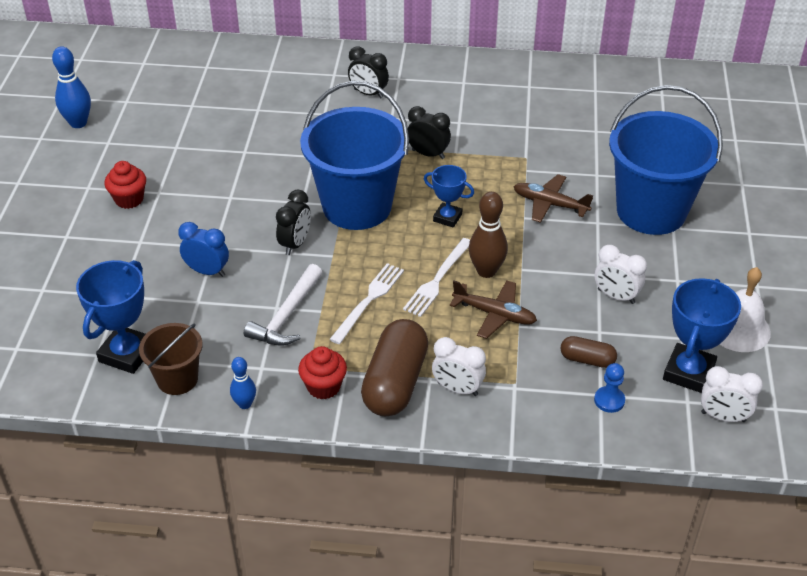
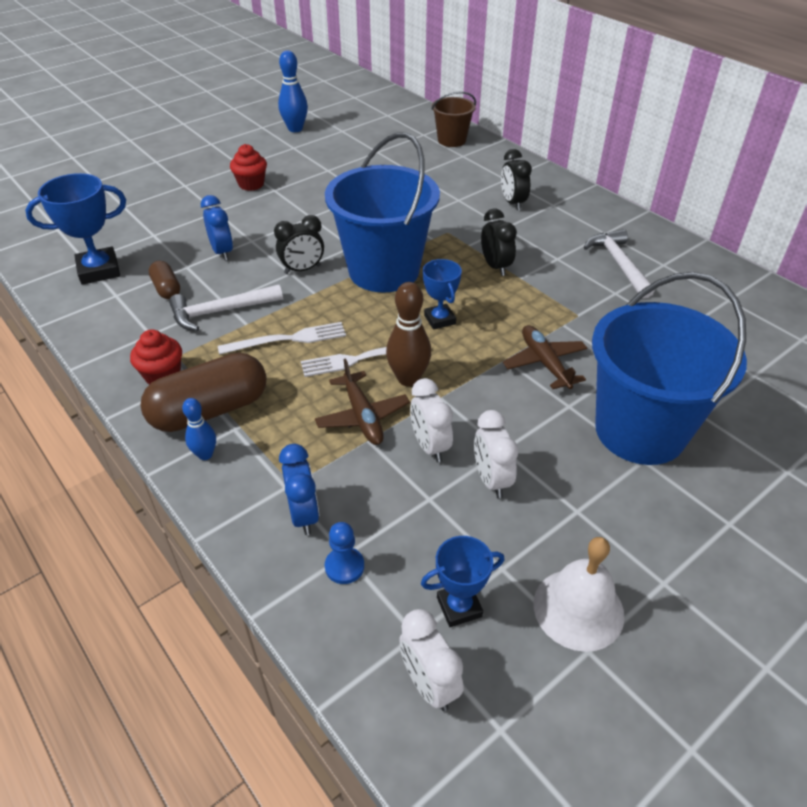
camera: 45 degrees right, 0 degrees up
(177, 379) = (96, 305): brown bucket -> brown bucket (451, 140)
(245, 404) = (102, 350): blue bowling pin -> blue bowling pin (205, 454)
(457, 389) = (243, 451): white clock -> white clock (430, 446)
(503, 103) = (618, 264): none -> white hammer
(548, 393) = (303, 515): none -> blue clock
(587, 359) = (381, 514): brown capsule -> brown capsule (166, 289)
(688, 372) = (459, 607): blue trophy -> blue trophy, size x0.61

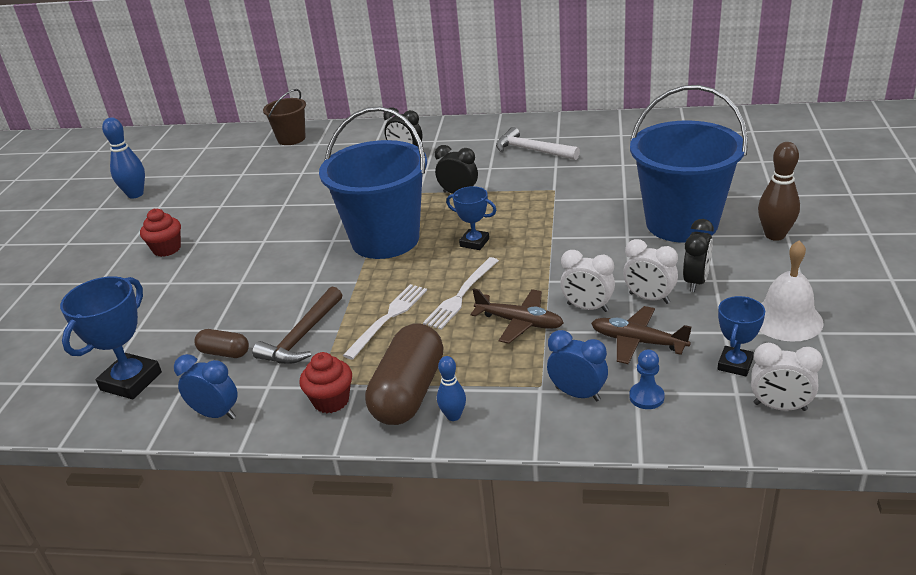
camera: 40 degrees left, 10 degrees down
(221, 312) = (302, 336): white hammer -> brown hammer
(222, 252) = (229, 303): blue clock -> blue clock (216, 414)
(302, 269) = (320, 274): black clock -> black clock (696, 282)
(408, 379) = (512, 285): brown bowling pin -> brown bowling pin (775, 235)
(545, 363) = (578, 224): brown plane -> brown plane (637, 342)

